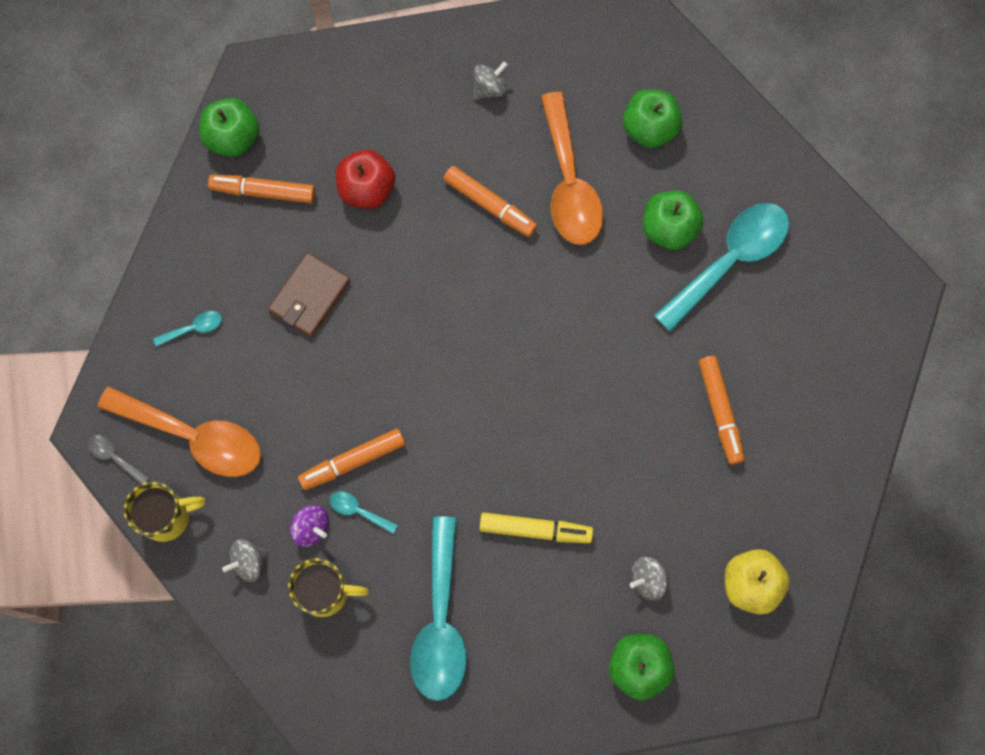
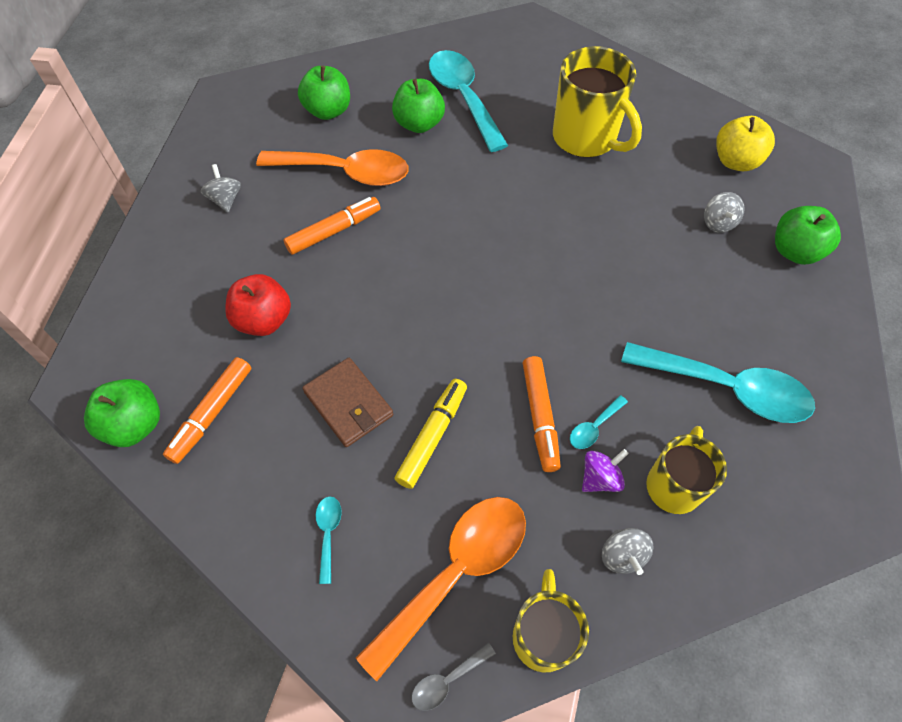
camera: 70 degrees left, 15 degrees down
(535, 530) = (653, 287): yellow marker -> yellow marker (432, 436)
(720, 412) = (586, 138): orange marker -> yellow mug

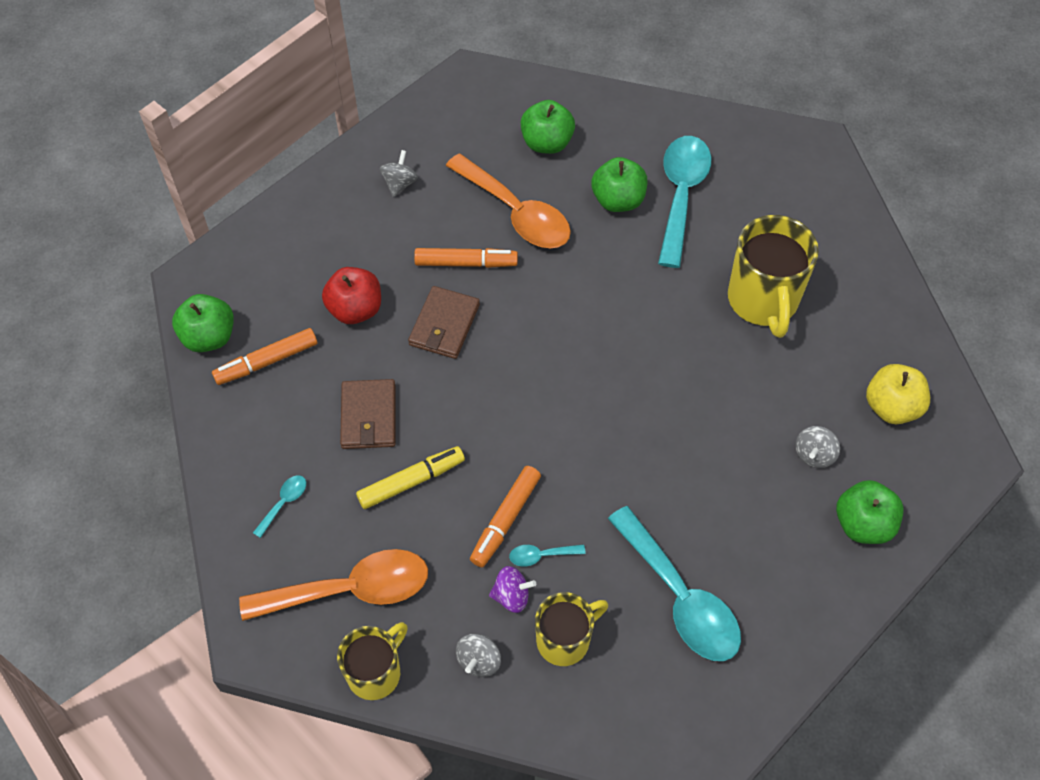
camera: 35 degrees right, 0 degrees up
(355, 289) = (444, 325): none -> brown wallet
(447, 680) = (289, 654): grey spoon -> none

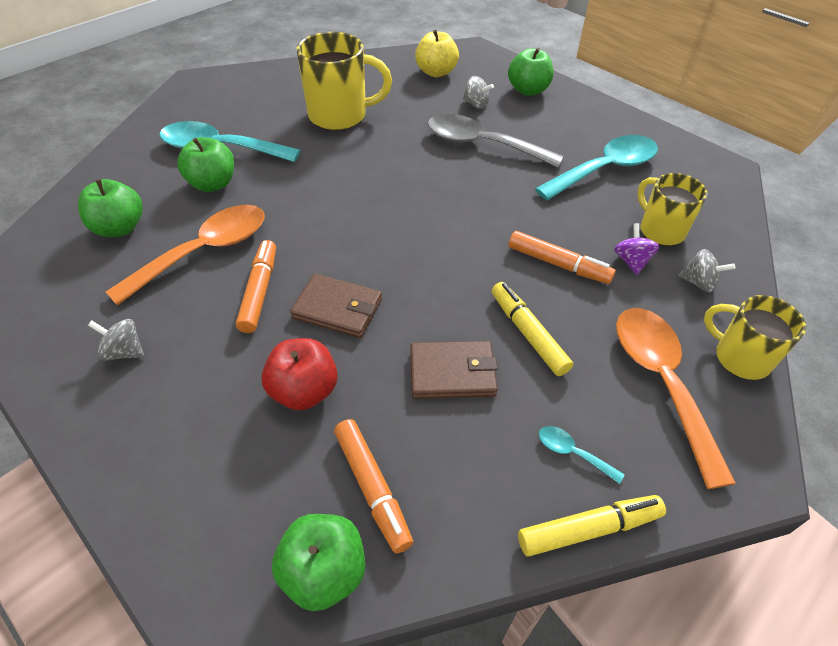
camera: 90 degrees left, 10 degrees down
(219, 505) = (589, 529): none -> yellow marker
(541, 555) = (588, 242): turquoise spoon -> none
(719, 458) = (482, 145): none -> grey spoon

